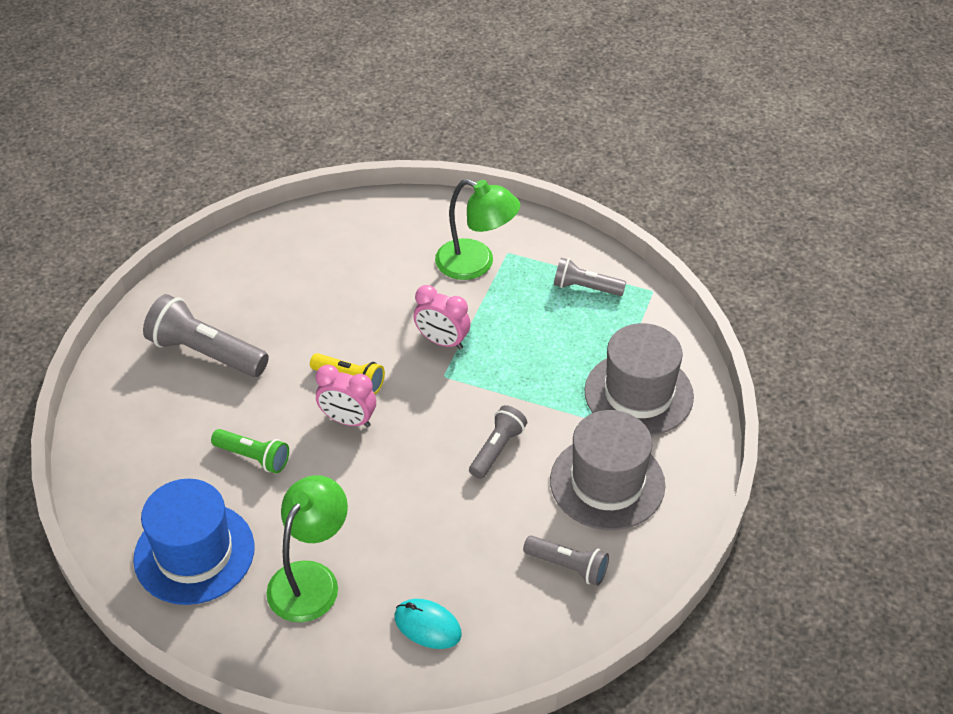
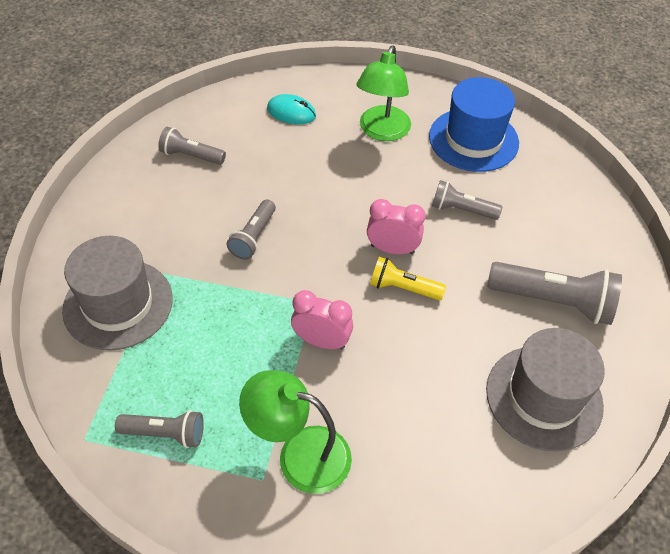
camera: 170 degrees right, 5 degrees up
(253, 457) = (461, 210): green flashlight -> grey flashlight
(607, 482) = (156, 218): grey hat -> grey hat (544, 397)

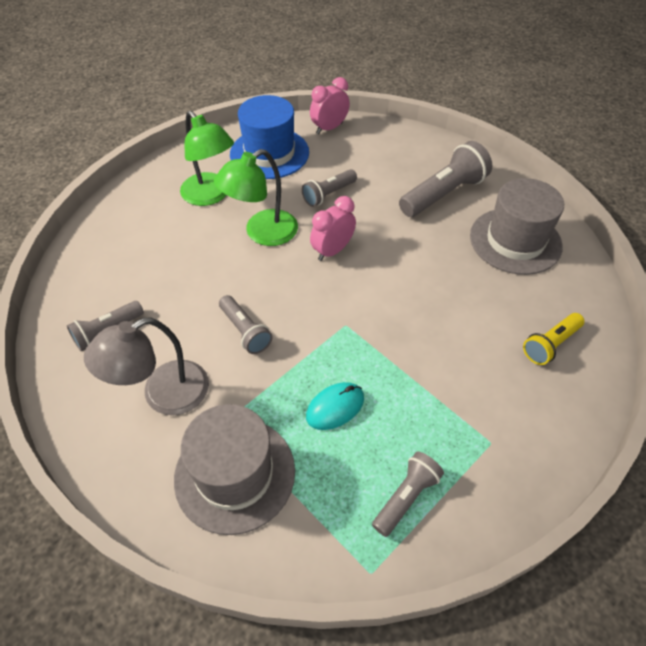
camera: 55 degrees left, 0 degrees up
(158, 221) = (163, 394): none -> grey lamp
(291, 112) = (131, 238): turquoise mouse -> turquoise mouse (335, 407)
(300, 454) = (482, 405): green lamp -> green lamp (262, 233)
(321, 341) = (387, 338): pink clock -> pink clock (329, 128)
(403, 288) = (373, 264): yellow flashlight -> yellow flashlight (550, 344)

